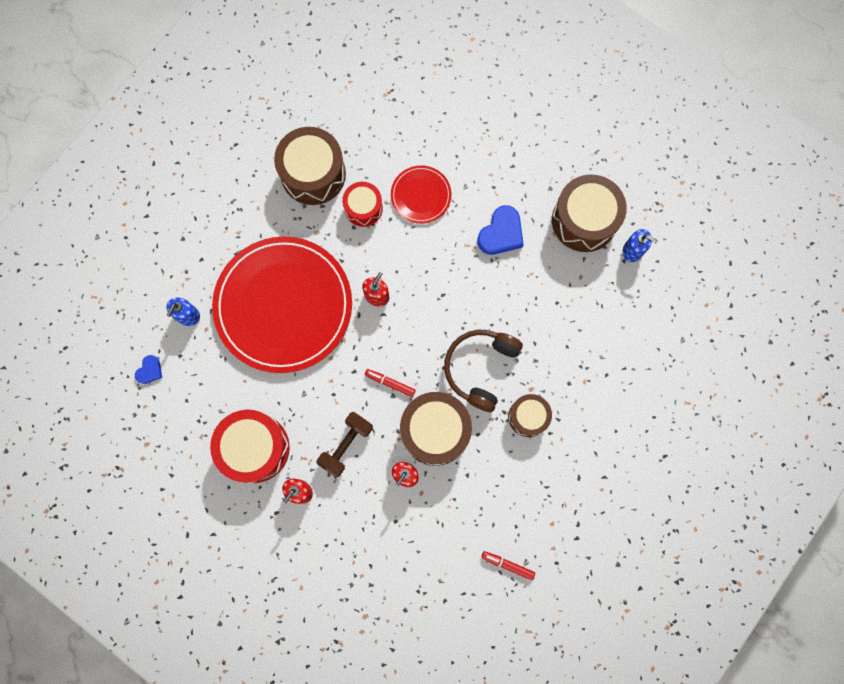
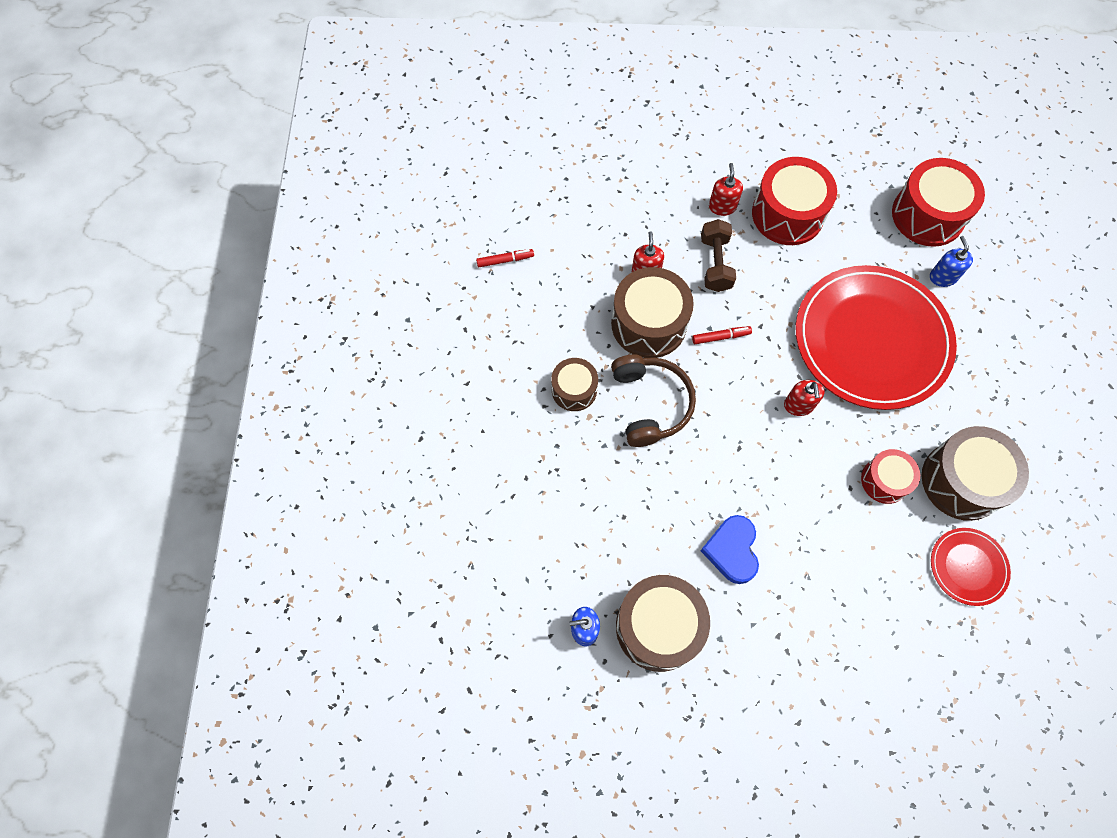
camera: 145 degrees right, 10 degrees down
(150, 370) = (928, 215): blue heart -> red drum
(421, 195) = (842, 534): red plate -> red plate (968, 567)

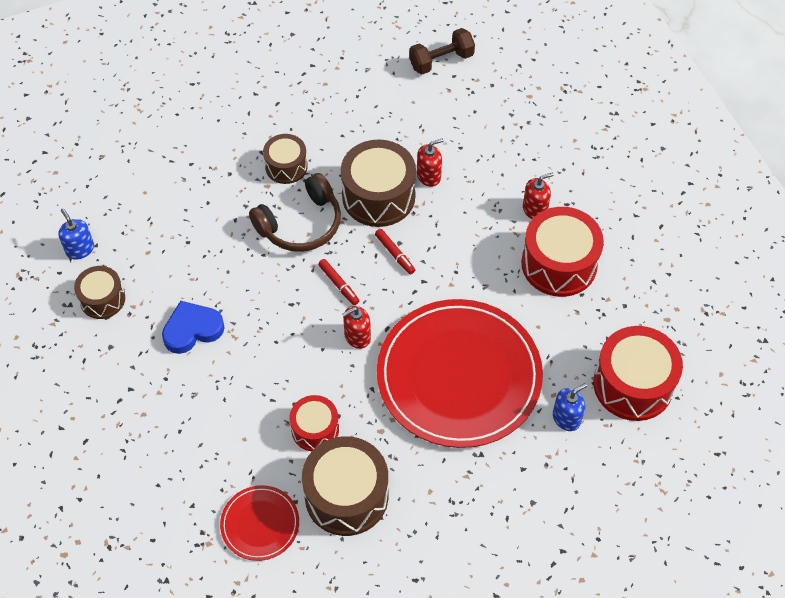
camera: 65 degrees right, 10 degrees down
(505, 260) = (383, 74): red marker -> red marker (339, 284)
(658, 627) = (102, 299): brown drum -> brown drum, size x0.59
(715, 264) = (469, 224): brown dumbbell -> brown dumbbell (441, 61)

